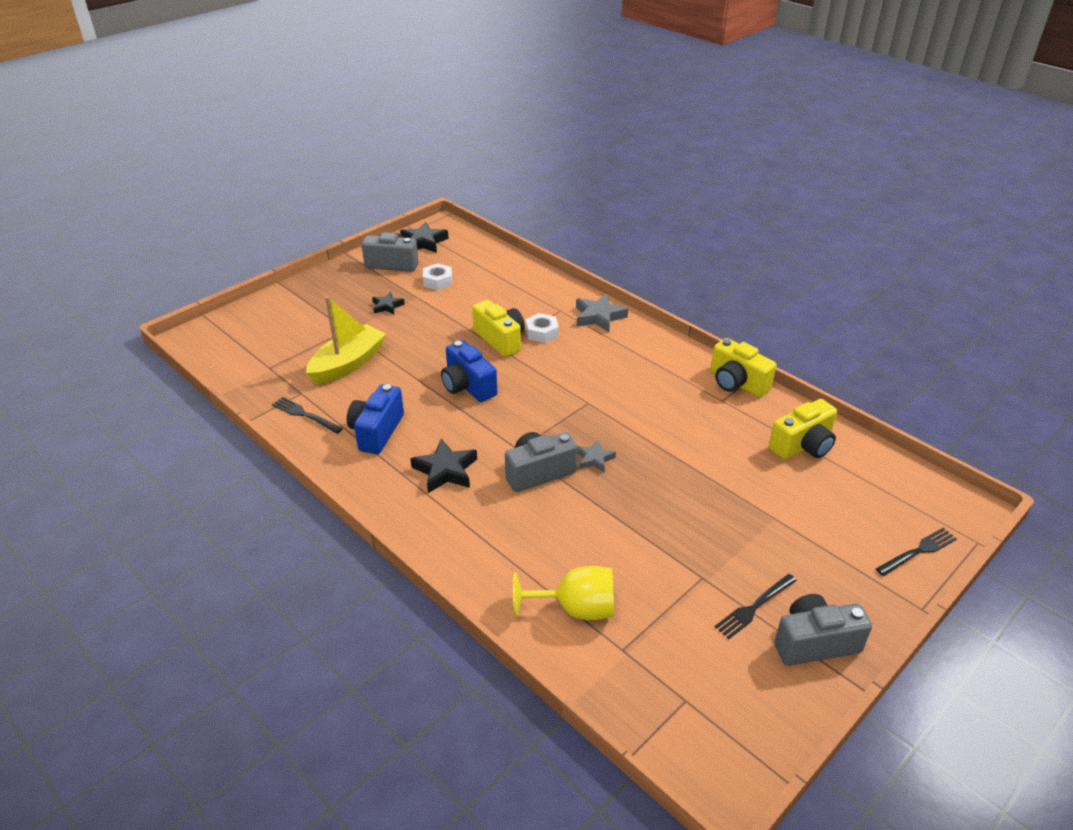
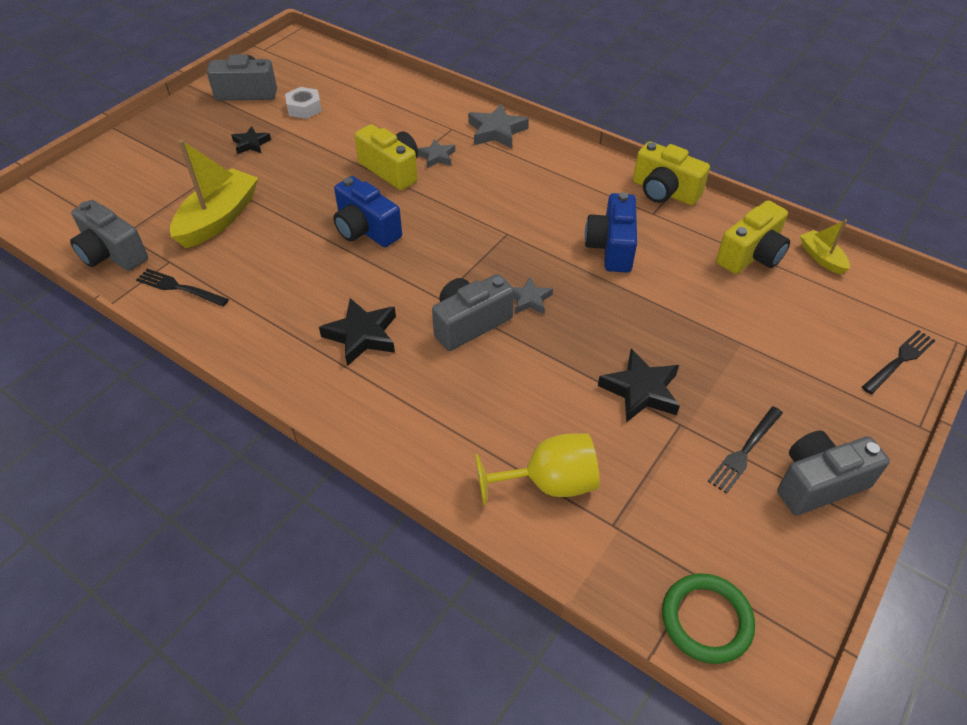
camera: 10 degrees left, 10 degrees up
(257, 382) = (112, 254): none -> grey camera
(376, 431) = (270, 298): blue camera -> blue camera (611, 247)
(424, 242) = (278, 63): black star -> black star (641, 390)
(542, 333) = (437, 157): white nut -> grey star
(685, 737) = (706, 620): none -> green ring
(868, 455) = (821, 258): none -> yellow boat

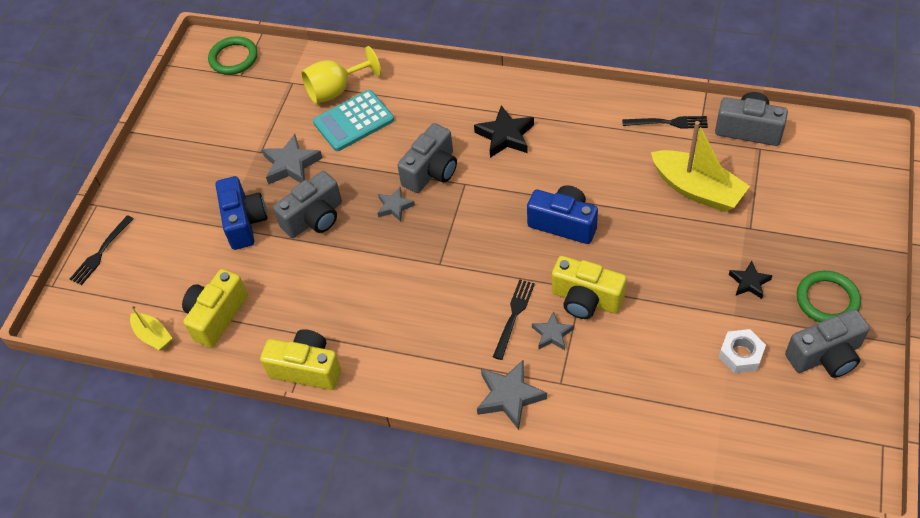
camera: 165 degrees right, 5 degrees up
(207, 118) = (827, 300): none -> green ring
(219, 218) = (697, 189): yellow boat -> yellow boat turned 60 degrees counterclockwise
(540, 423) = (353, 121): none -> turquoise calculator
(611, 247) = (342, 281): blue camera -> blue camera (244, 222)
(641, 390) = (291, 165): black star -> grey star
(744, 452) = (216, 148): black fork -> black fork (514, 315)
(818, 483) = (169, 145): grey camera -> grey camera (314, 218)

